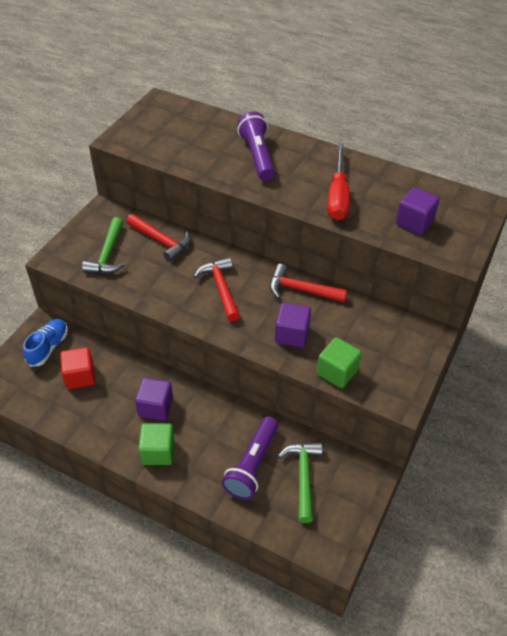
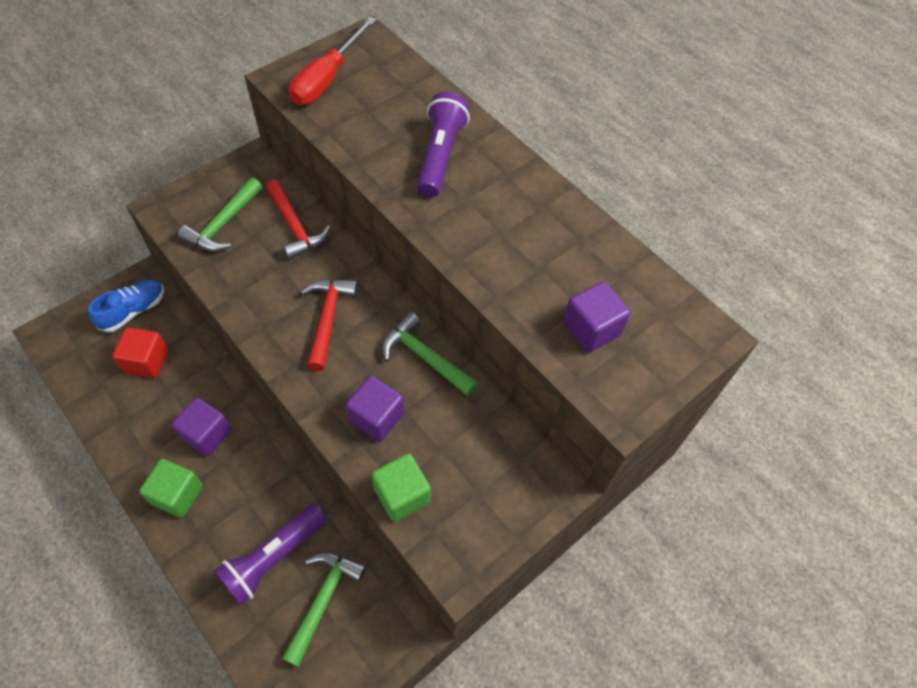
camera: 20 degrees right, 10 degrees up
(301, 290) = (424, 357): red hammer -> green hammer
(337, 196) = (509, 252): red screwdriver -> red screwdriver (327, 79)

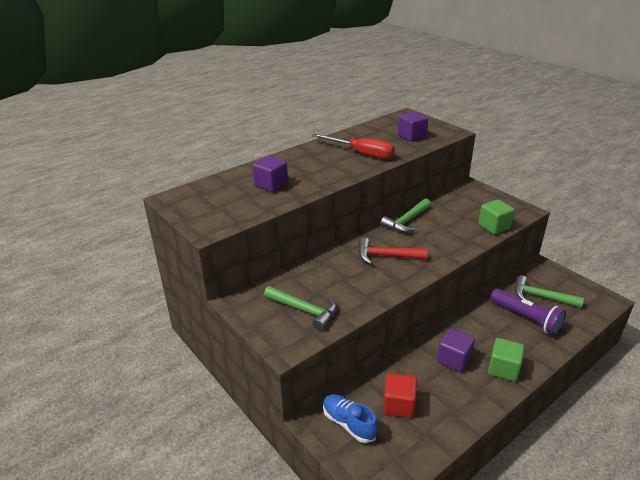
camera: 85 degrees left, 25 degrees down
(295, 227) = (308, 275): red hammer -> none
(327, 79) = (213, 211): red screwdriver -> red screwdriver (361, 153)
(376, 418) = (451, 236): purple cube -> purple cube (271, 185)
(440, 156) = (295, 171): purple flashlight -> none

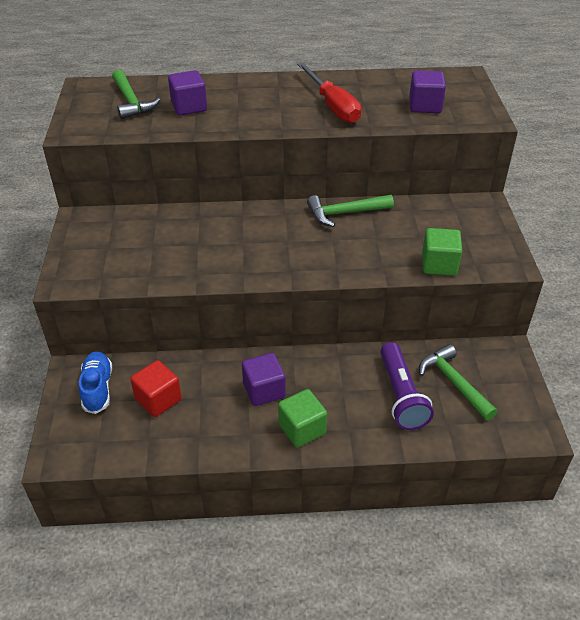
camera: 35 degrees right, 10 degrees up
(304, 310) = (122, 256): green hammer -> green hammer (131, 102)
(386, 256) = (269, 240): red hammer -> none

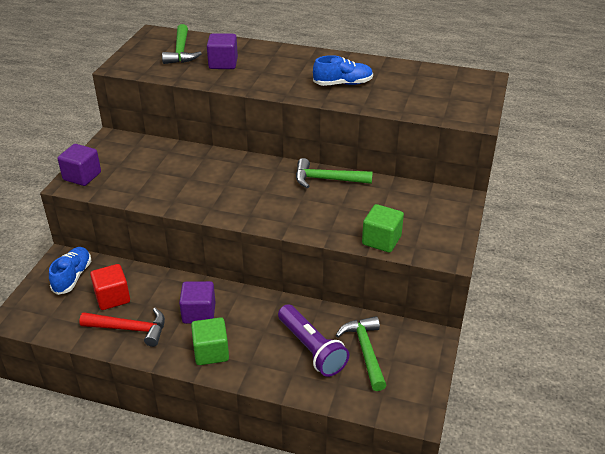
camera: 20 degrees right, 5 degrees down
(199, 429) = (130, 329): none -> red hammer
(332, 106) = (343, 84): red screwdriver -> blue shoe
(401, 395) = (311, 349): purple flashlight -> purple flashlight turned 45 degrees counterclockwise
(425, 106) = (425, 98): purple cube -> purple cube (82, 176)

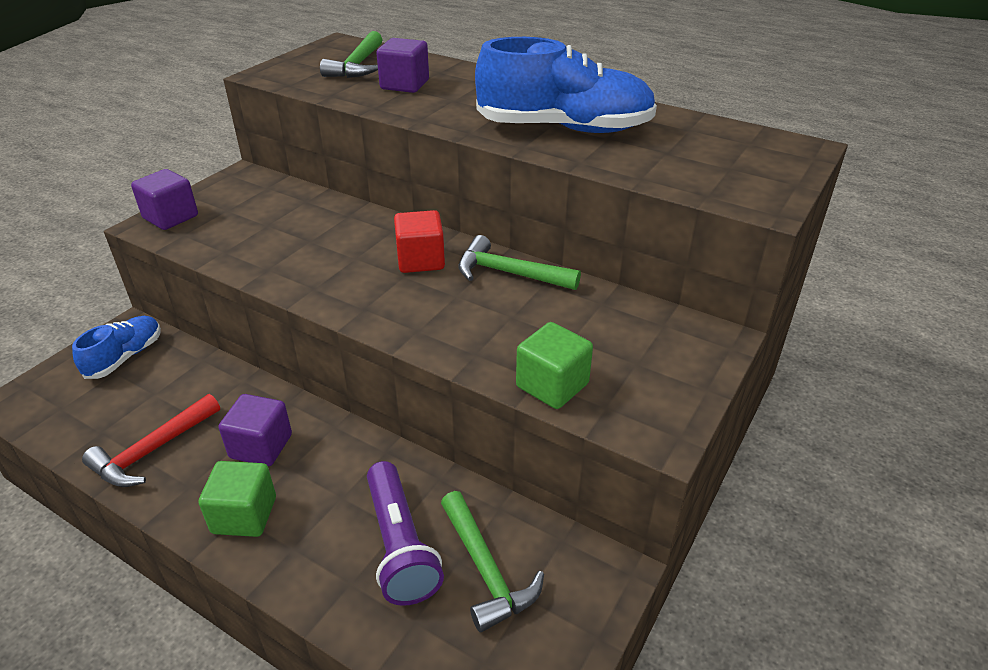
camera: 15 degrees right, 0 degrees up
(112, 297) = (157, 397): red cube -> red cube (420, 260)
(130, 329) = (152, 451): red hammer -> red hammer turned 105 degrees clockwise
(343, 84) = (564, 128): blue shoe -> blue shoe, size x1.82
(365, 351) = (486, 570): green hammer -> green hammer turned 150 degrees clockwise

